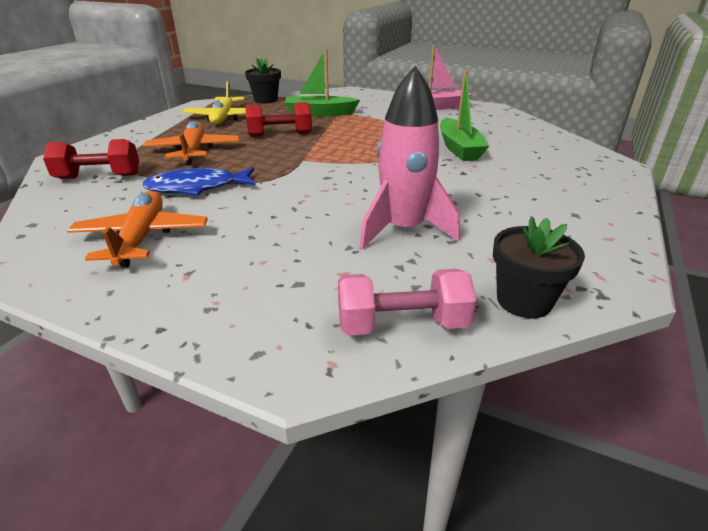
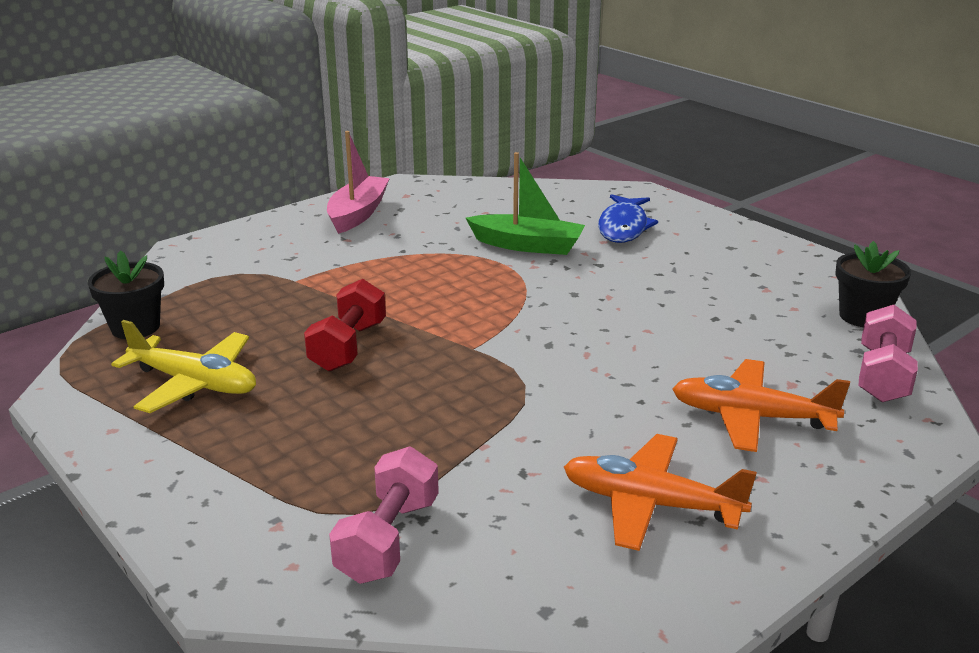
camera: 65 degrees left, 5 degrees down
(99, 177) = (388, 539): red dumbbell -> pink dumbbell
(194, 151) = (349, 433): orange plane -> orange plane (751, 417)
(197, 187) = (511, 445): blue fish -> blue fish (623, 227)
(319, 113) = (281, 297): green boat -> none
(403, 229) = (717, 332): pink rocket -> none

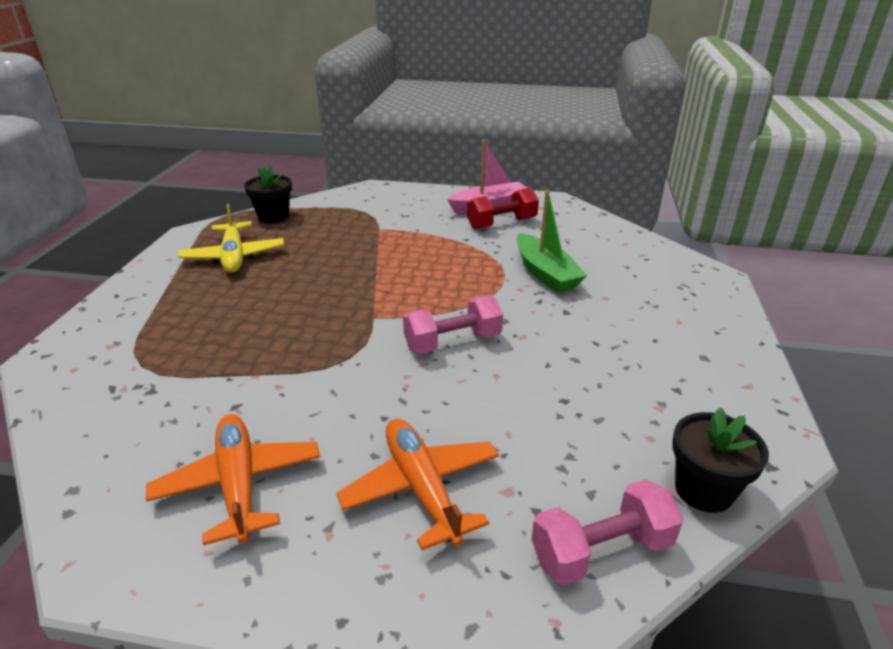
camera: 50 degrees right, 5 degrees up
(348, 346) = (324, 277): red dumbbell -> red dumbbell (501, 223)
(388, 539) = (119, 389): pink dumbbell -> pink dumbbell (453, 342)
(623, 227) = (644, 296): blue fish -> none

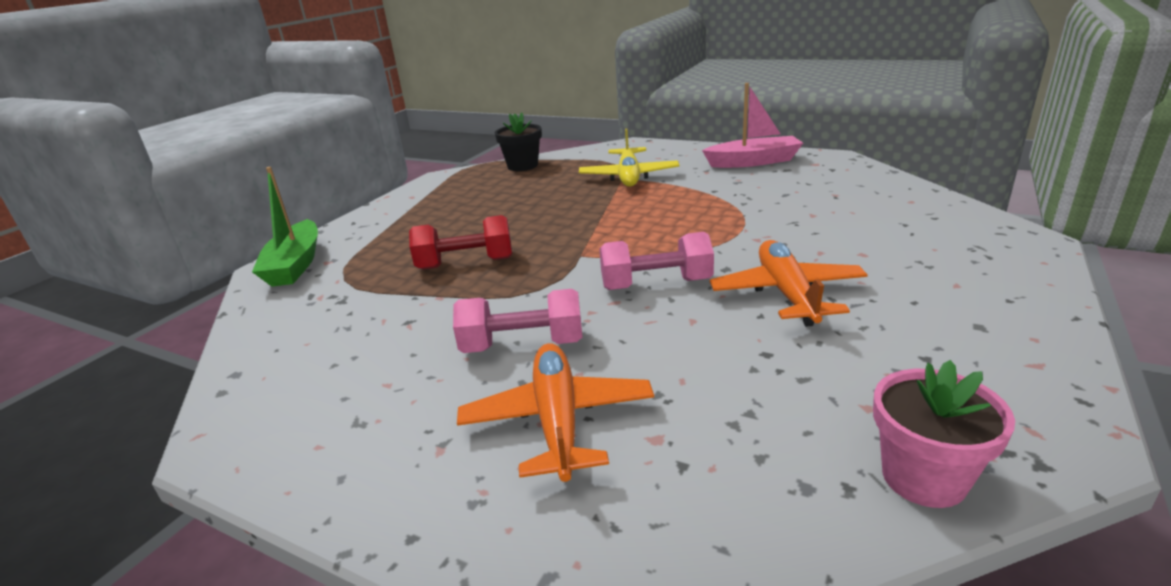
camera: 20 degrees right, 5 degrees down
(234, 256) = (470, 197): yellow plane -> yellow plane (629, 176)
(239, 484) = (377, 390): orange plane -> orange plane (787, 294)
(501, 223) = (761, 177): red dumbbell -> red dumbbell (465, 263)
(545, 273) = (794, 226): green boat -> green boat (295, 265)
(601, 550) = (749, 523): pink dumbbell -> pink dumbbell (523, 345)
(703, 490) = (923, 477): black flower pot -> pink flower pot

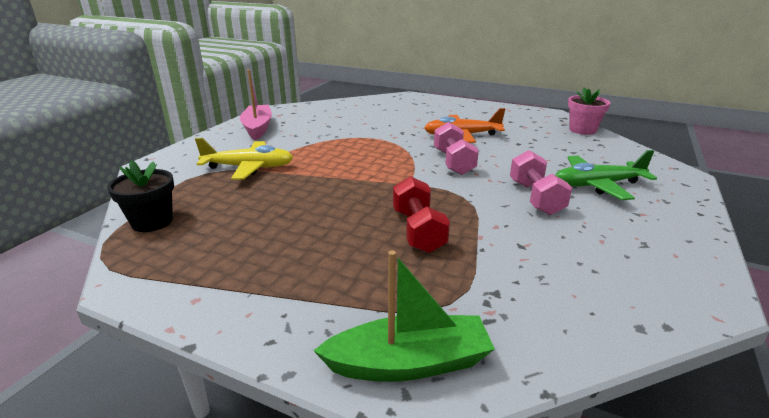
camera: 95 degrees left, 0 degrees up
(558, 420) = (597, 185): orange plane -> green plane

